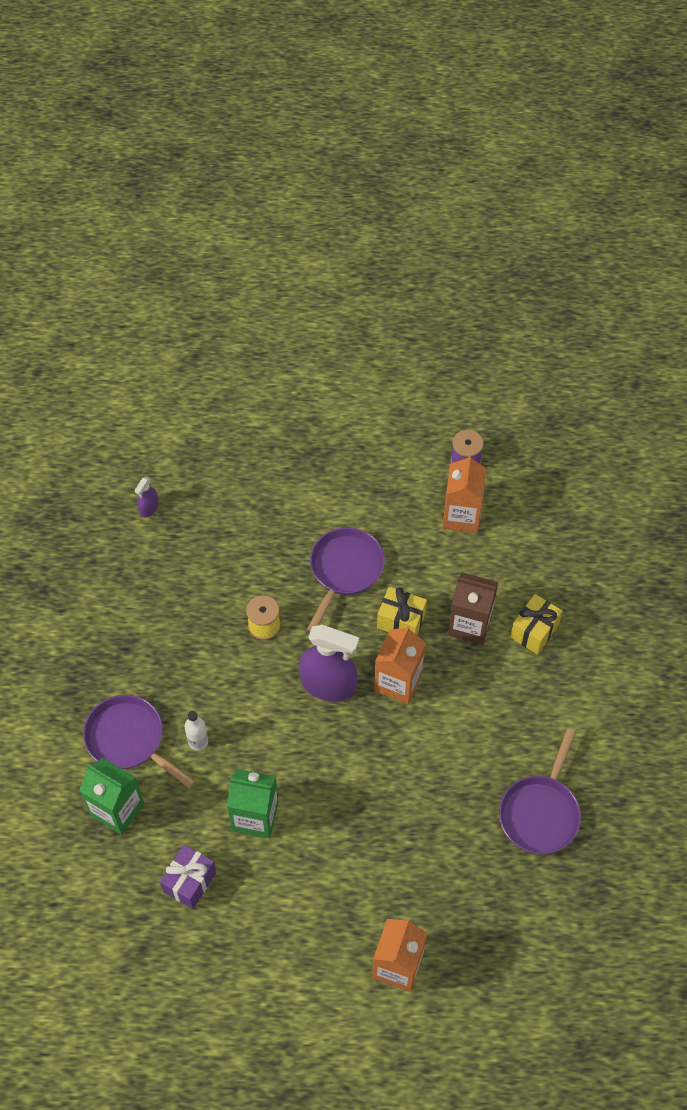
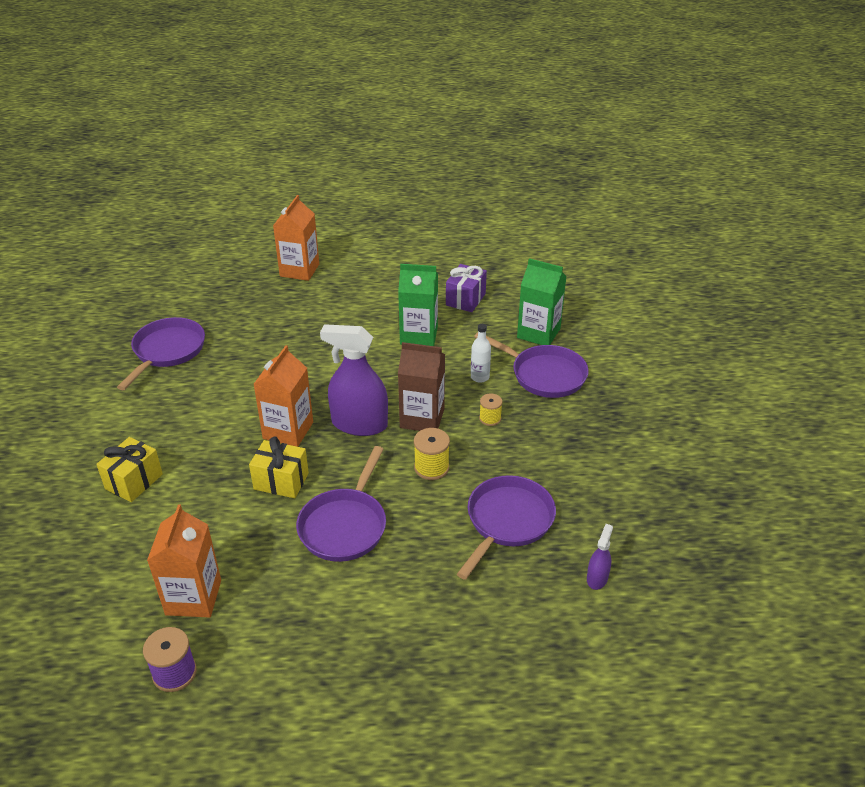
camera: 175 degrees right, 20 degrees down
(199, 681) = (490, 418): none -> yellow spool
(207, 563) = (507, 522): none -> purple pan
(469, 624) = (205, 483): brown carton -> brown carton (422, 418)

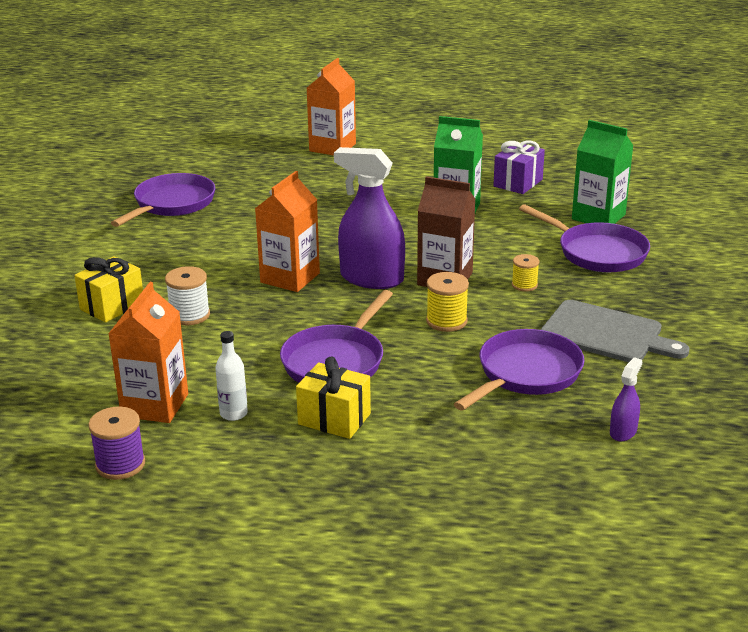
camera: 10 degrees right, 10 degrees down
(206, 485) = (189, 315): none -> white spool
(281, 481) = (273, 319): yellow gift -> yellow gift (334, 419)
(480, 377) = (520, 249): white bottle -> white bottle (233, 413)
(566, 467) = (606, 333): none -> grey cutting board

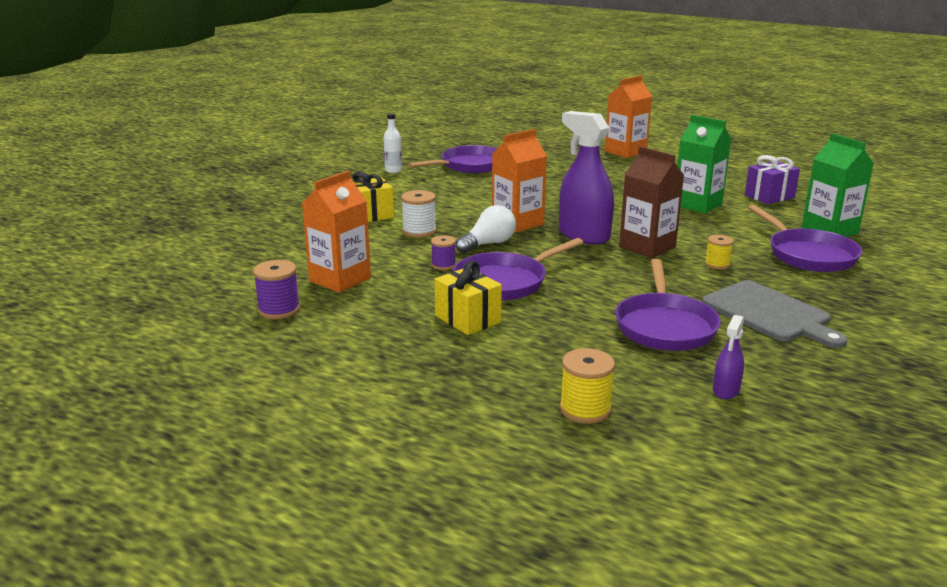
camera: 25 degrees right, 5 degrees down
(233, 413) = (392, 297): white bottle -> white bottle (393, 171)
(254, 355) = (443, 265): none -> purple spool
(280, 315) = (488, 244): none -> white light bulb
(446, 321) = (623, 275): yellow spool -> yellow spool (585, 409)
(525, 374) = (664, 326): purple pan -> purple pan turned 120 degrees clockwise
(623, 432) = (726, 390): purple spray bottle -> purple spray bottle turned 150 degrees clockwise

